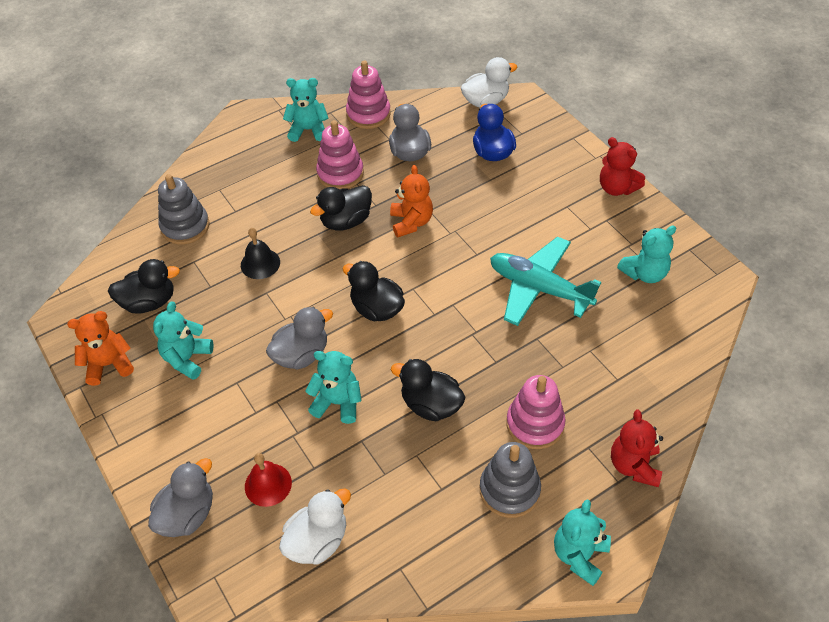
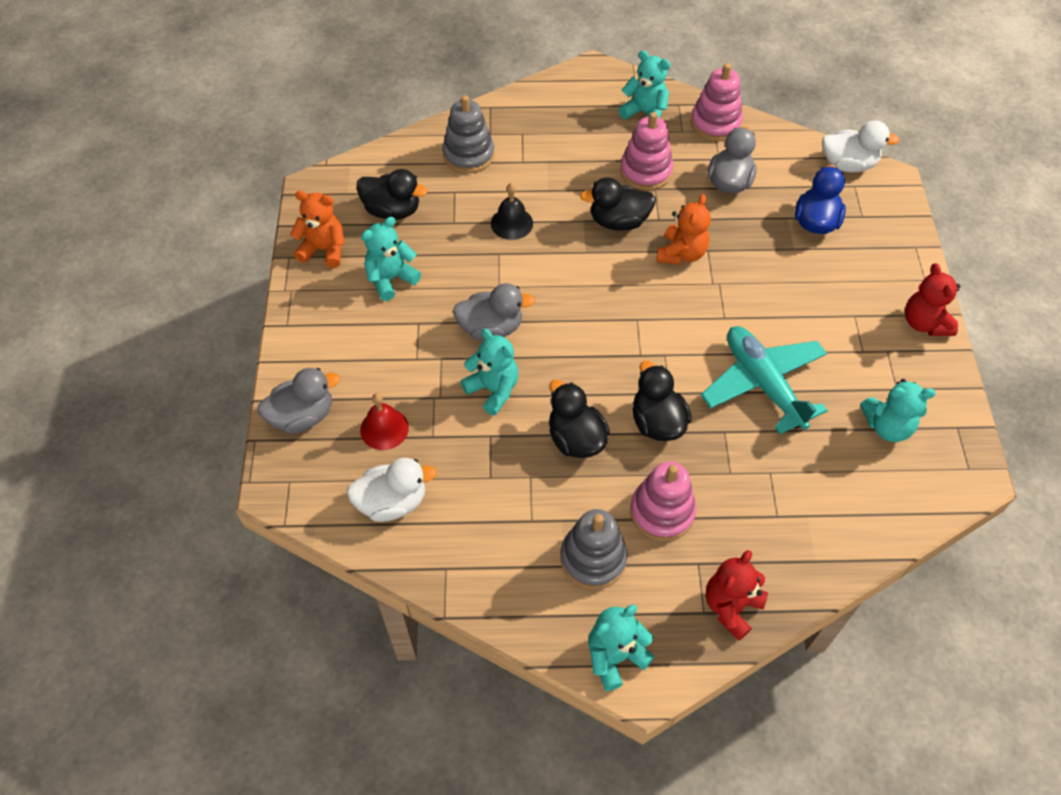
camera: 30 degrees right, 5 degrees up
(376, 309) = (589, 321): black duck -> black duck (657, 422)

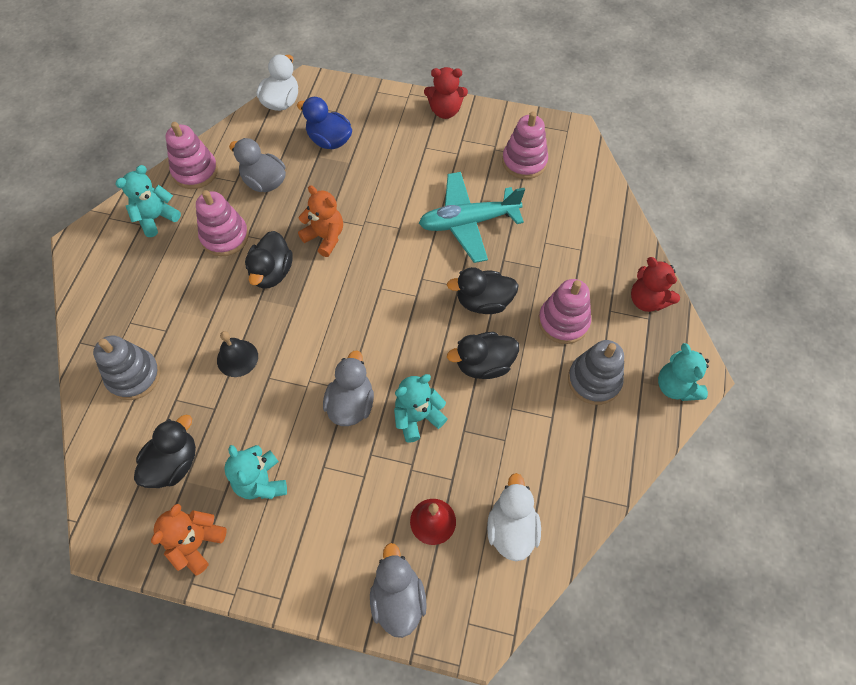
camera: 75 degrees left, 5 degrees up
(887, 426) = (524, 162): turquoise teddy bear -> pink stacking toy

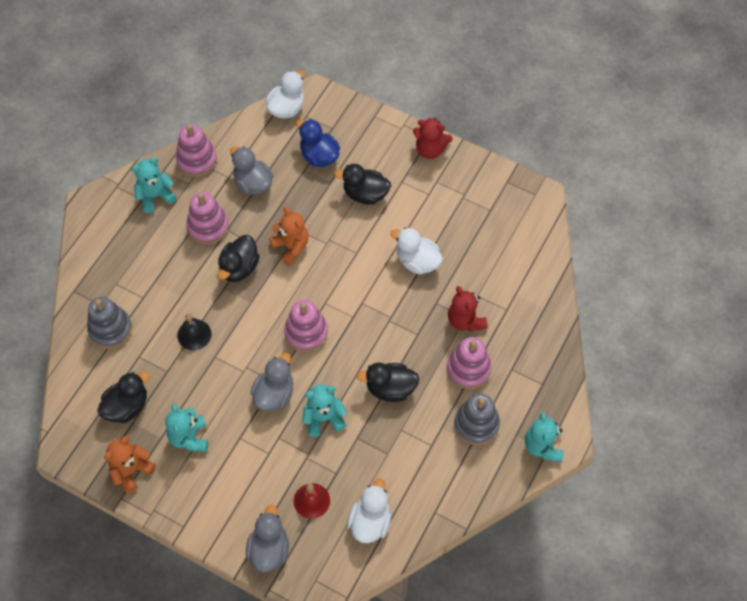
camera: 15 degrees right, 0 degrees up
(468, 222) = (417, 261): turquoise plane -> white duck
(483, 302) = (407, 336): black duck -> black duck (365, 194)
(524, 162) = (485, 216): pink stacking toy -> pink stacking toy (306, 332)
(647, 300) = (547, 368): red teddy bear -> red teddy bear (465, 320)

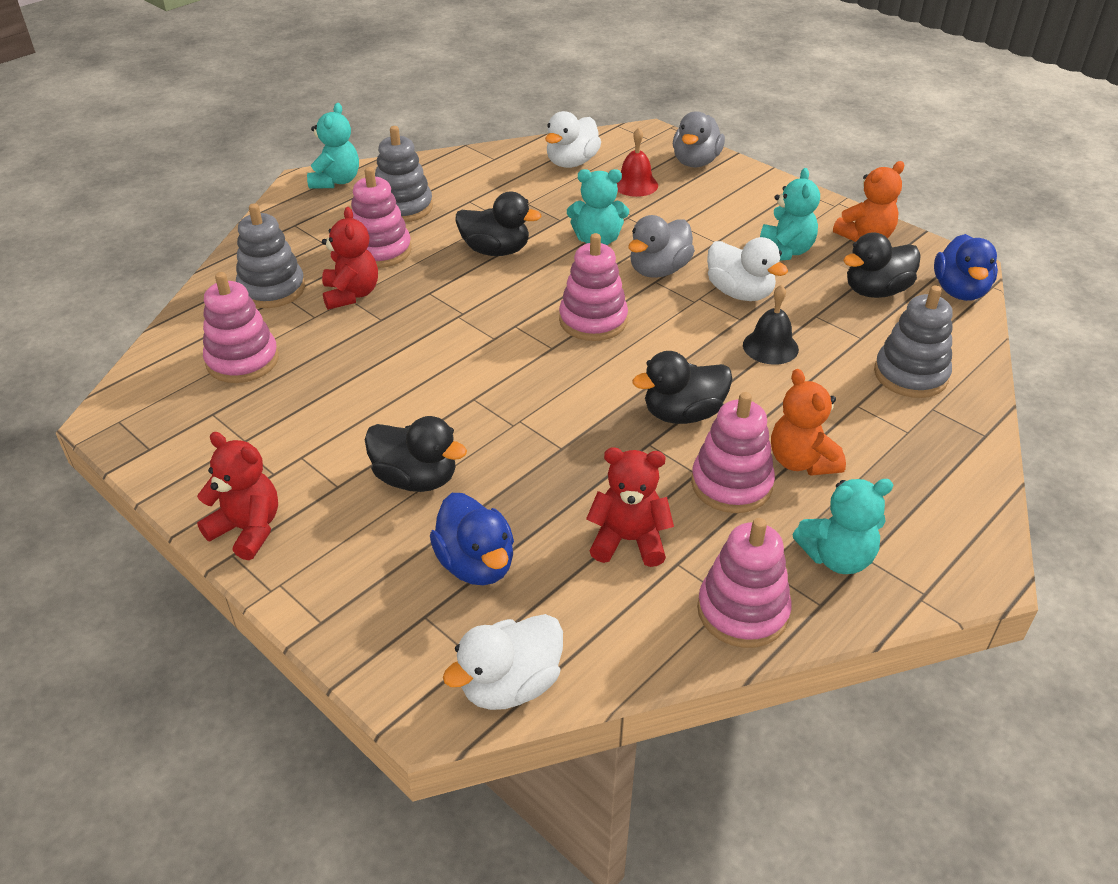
camera: 165 degrees left, 20 degrees down
(70, 420) = (959, 291): none -> blue duck
(239, 268) = (683, 414): black duck -> black duck turned 150 degrees counterclockwise
(253, 183) = (628, 540): grey duck -> red teddy bear
(291, 247) = (583, 426): orange teddy bear -> orange teddy bear (801, 461)
(417, 261) = (379, 369): white duck -> white duck (740, 293)
(497, 250) = (242, 361): none -> pink stacking toy
(517, 313) = (272, 289): none -> grey stacking toy

